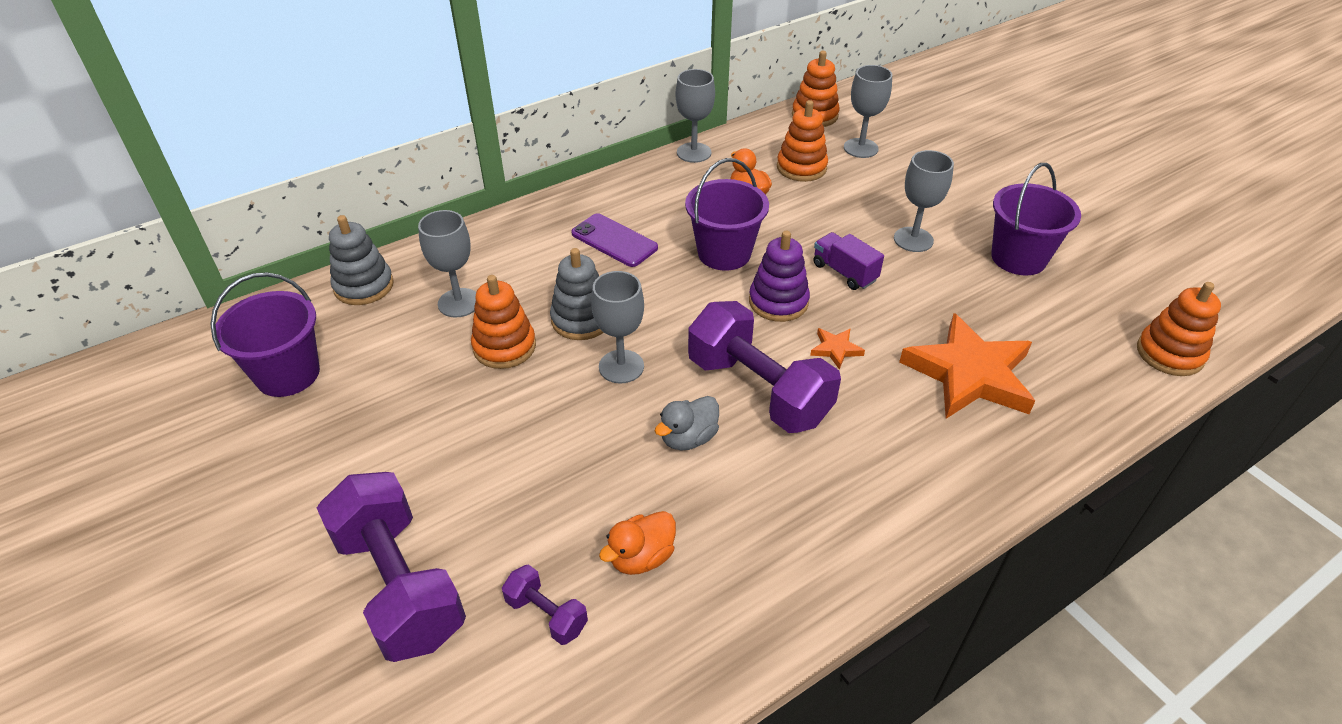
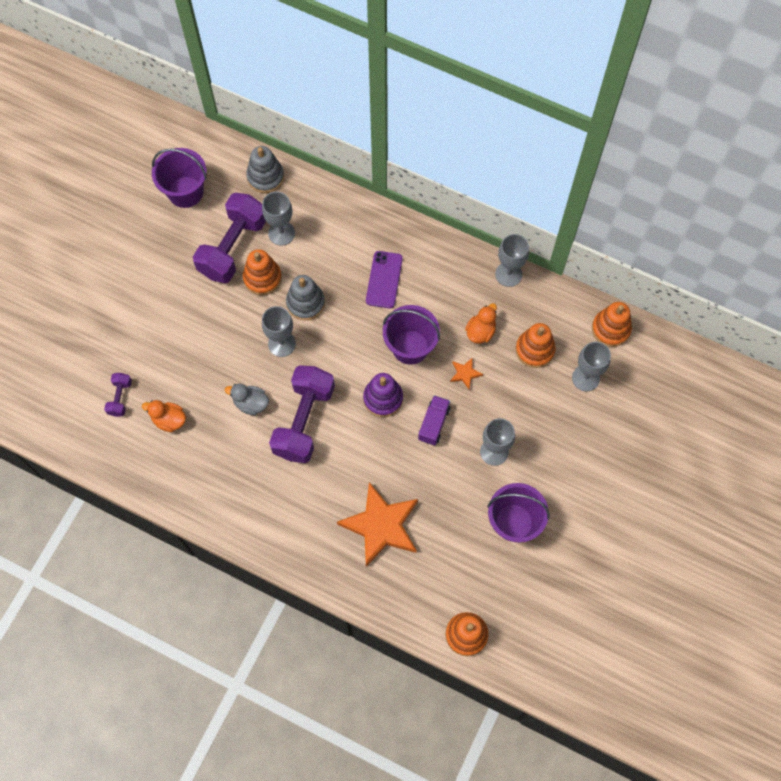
camera: 60 degrees right, 25 degrees up
(400, 585) = (102, 330): purple dumbbell -> purple dumbbell (233, 247)
(835, 349) = (360, 447): orange star -> orange star (465, 373)

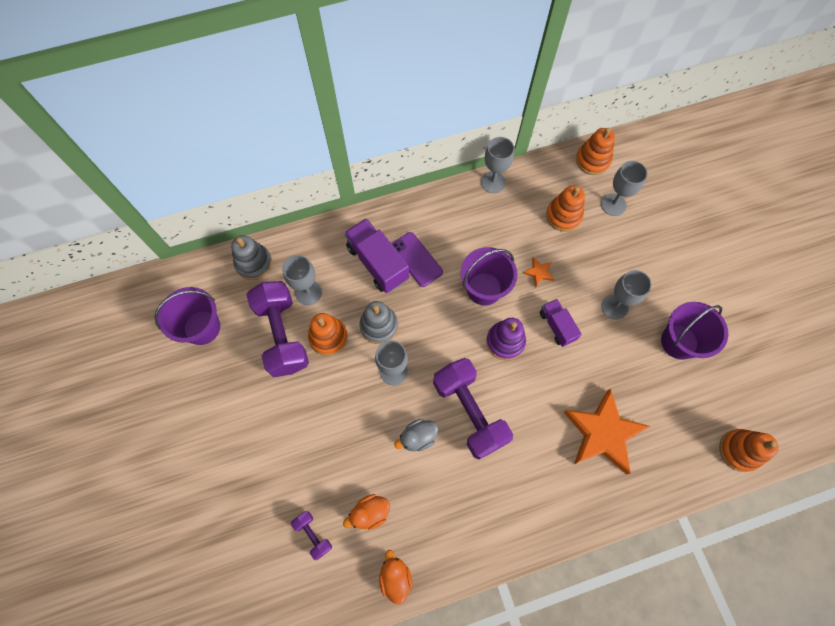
camera: 45 degrees left, 0 degrees up
(353, 256) = (377, 263): none -> purple truck
(480, 331) = (517, 235): orange duck -> orange duck (395, 577)

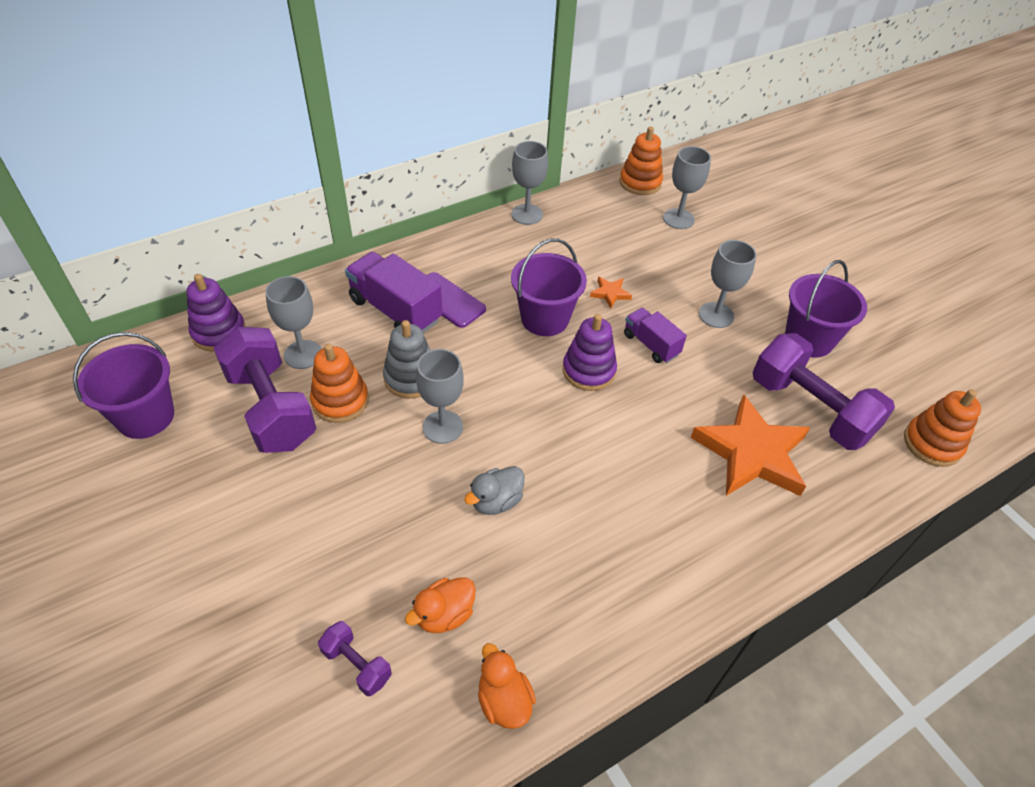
camera: 15 degrees left, 20 degrees down
(254, 263) = (219, 332): grey stacking toy -> purple stacking toy
(469, 412) = (562, 458): purple dumbbell -> purple dumbbell (810, 409)
(563, 216) = (623, 235): orange stacking toy -> none

